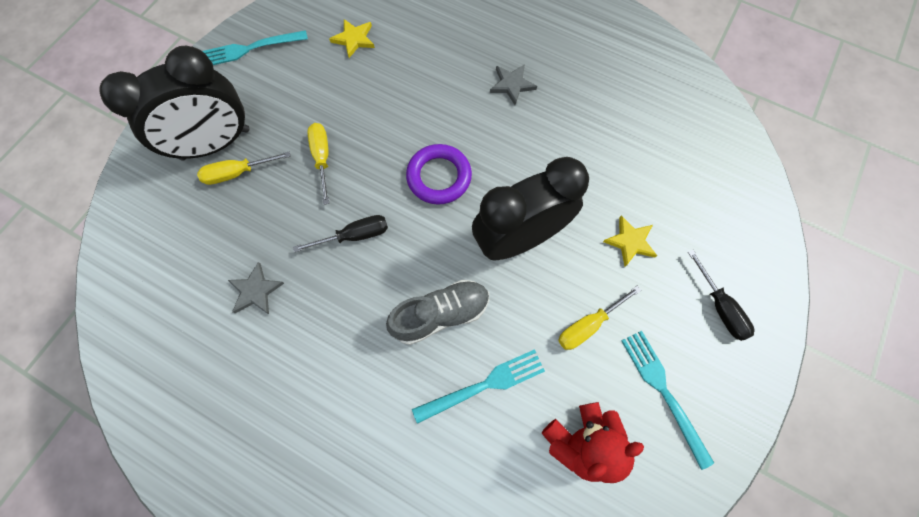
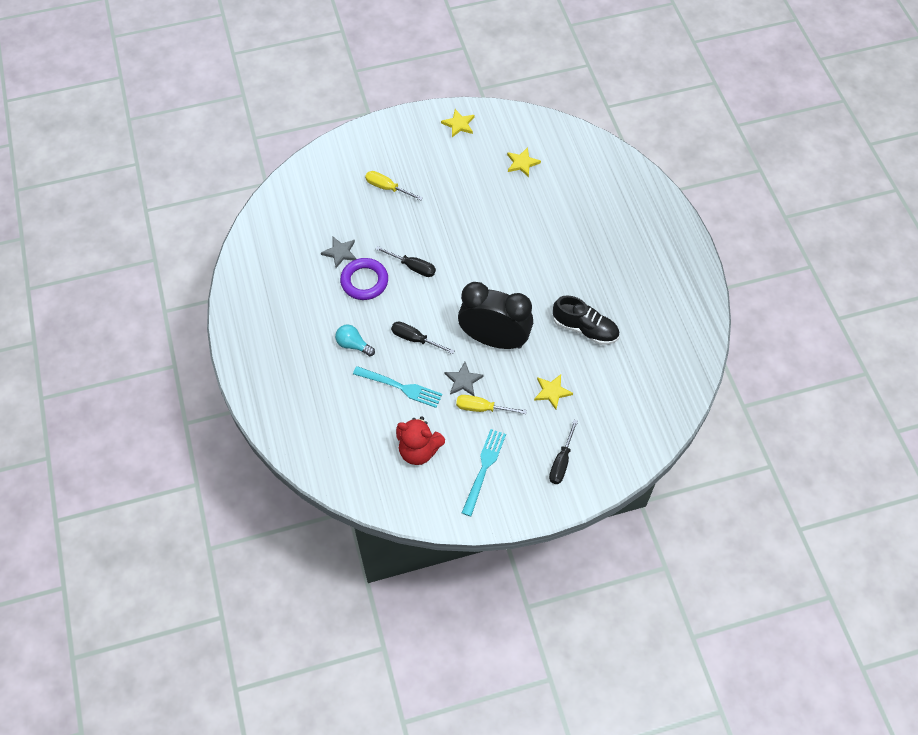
camera: 45 degrees right, 10 degrees down
(216, 144) = (391, 164): black clock -> none
(249, 49) = (459, 124): turquoise fork -> yellow star
(322, 158) = (437, 215): yellow screwdriver -> none
(381, 386) = (353, 345): none -> turquoise light bulb
(439, 177) = (487, 274): purple ring -> purple ring (364, 281)
(441, 314) = (415, 339): grey shoe -> black screwdriver
(512, 85) = (584, 260): grey star -> grey star (463, 381)
(587, 150) = (585, 329): none -> black shoe

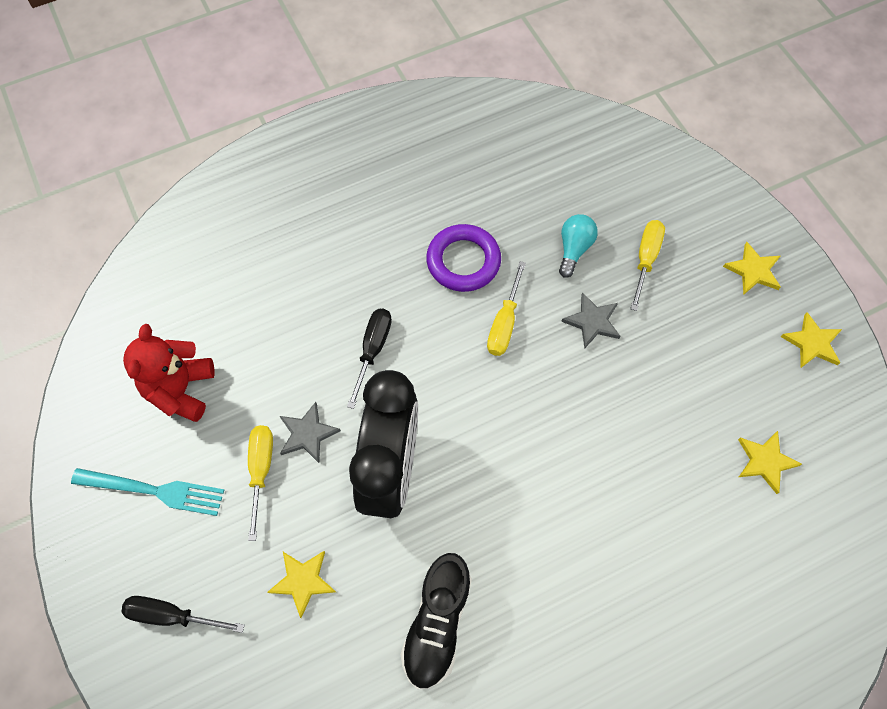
camera: 80 degrees right, 5 degrees up
(340, 253) = (507, 219): grey star -> grey star (592, 322)
(353, 345) = (350, 268): turquoise light bulb -> turquoise light bulb (574, 249)
(401, 387) = (286, 346): turquoise fork -> none
(407, 138) = (753, 271): none -> yellow star
(413, 267) = (504, 323): black screwdriver -> yellow screwdriver

